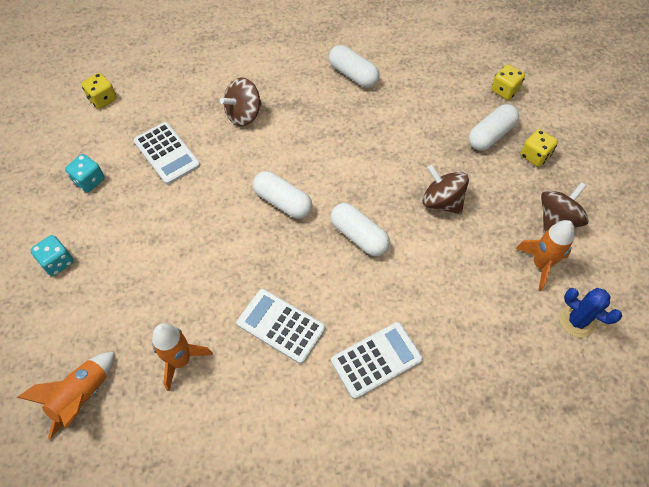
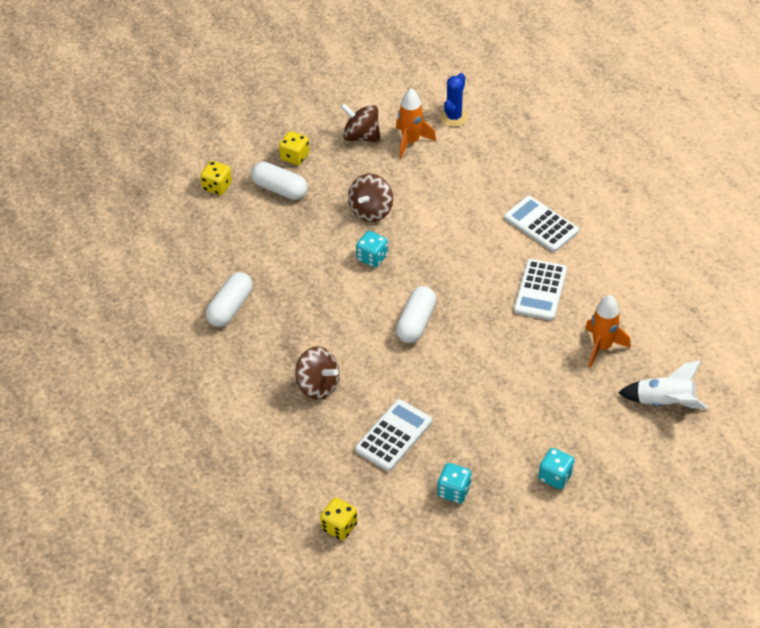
camera: 105 degrees left, 10 degrees down
(82, 396) = (664, 402): orange rocket -> white rocket
(359, 236) = (431, 259): white capsule -> none
(377, 187) = (372, 258): none -> turquoise dice

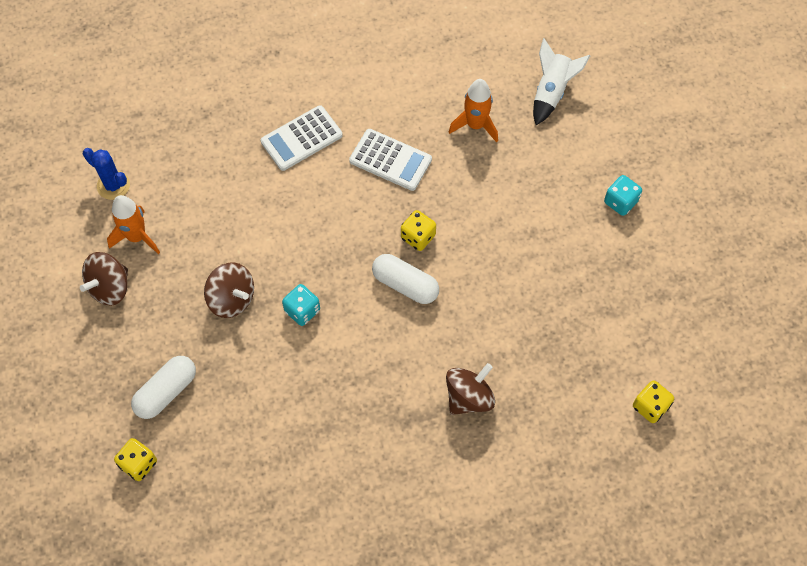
camera: 80 degrees left, 15 degrees up
(230, 307) = (336, 474): white capsule -> none
(295, 157) = (118, 366): yellow dice -> yellow dice (418, 237)
(393, 435) = (547, 335): white calculator -> none
(454, 491) = (623, 293): turquoise dice -> none

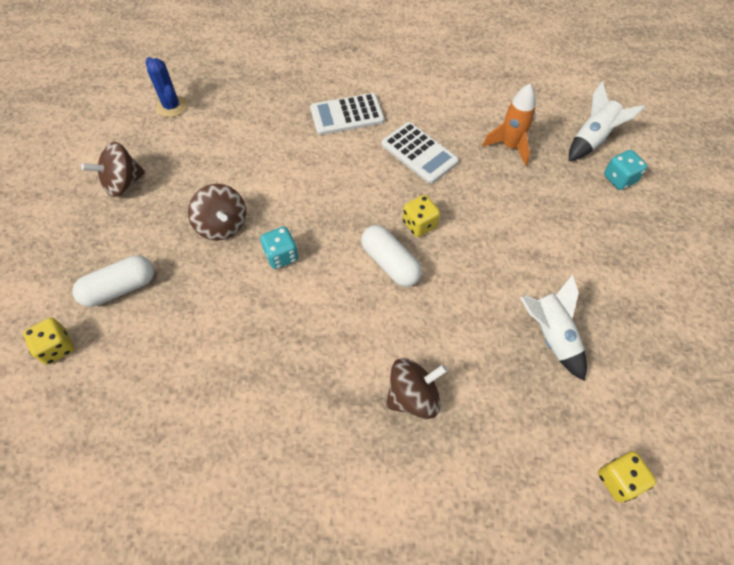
camera: 20 degrees right, 5 degrees down
(137, 237) = (168, 150): orange rocket -> none
(566, 305) = (550, 335): none -> white rocket
(620, 202) = (637, 253): turquoise dice -> turquoise dice (619, 179)

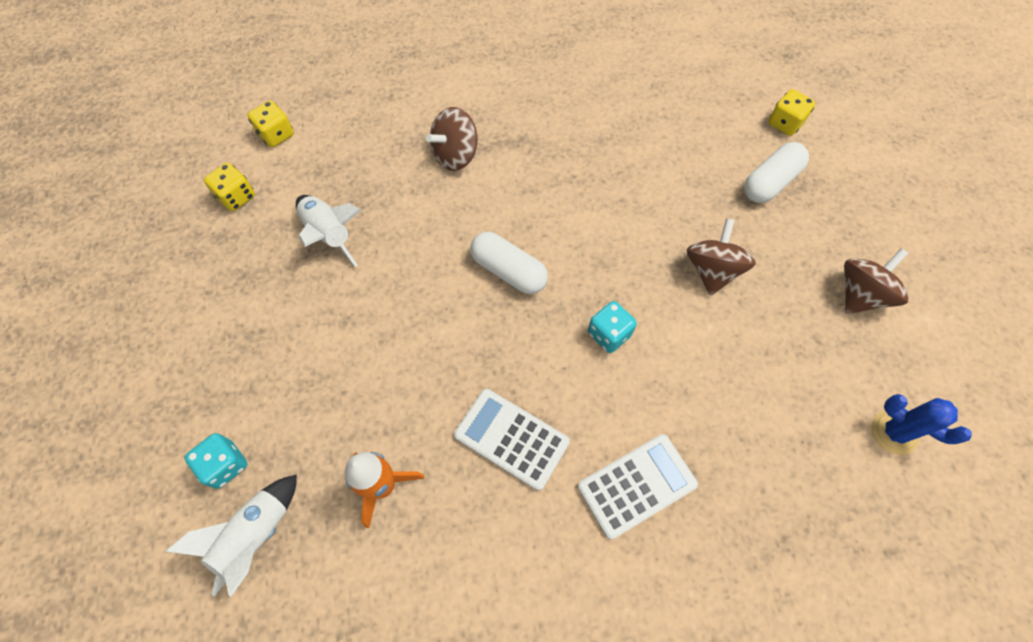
camera: 165 degrees right, 5 degrees up
(222, 225) = (712, 270): brown spinning top -> brown spinning top turned 60 degrees clockwise
(281, 256) = (629, 251): turquoise dice -> turquoise dice (609, 334)
(419, 224) = (487, 327): yellow dice -> yellow dice (237, 197)

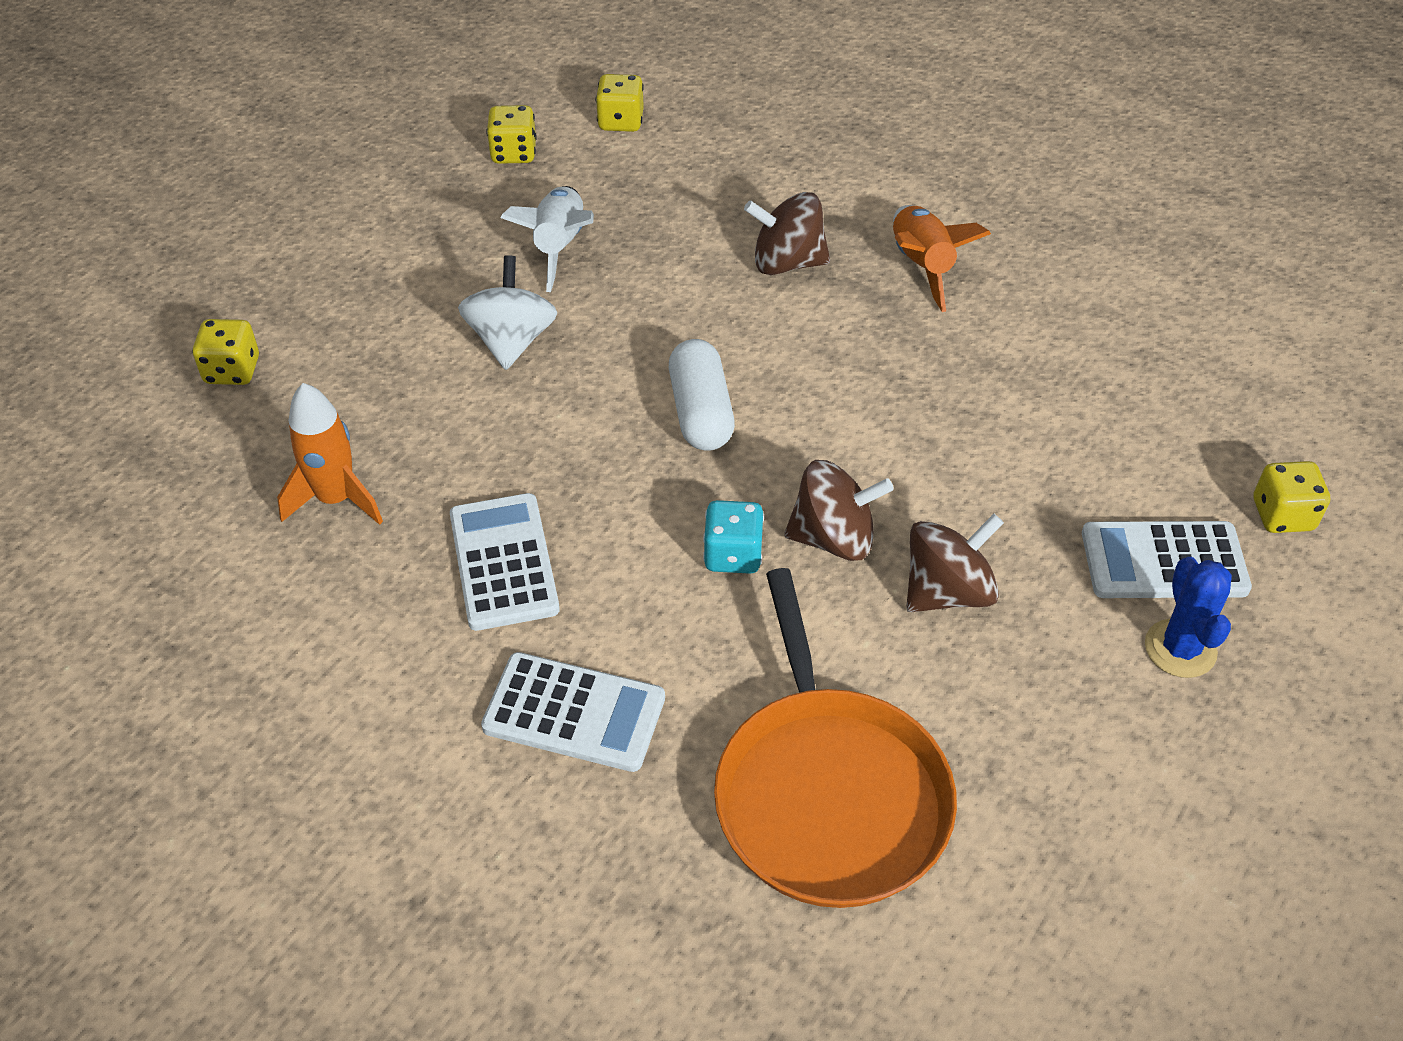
camera: 45 degrees right, 15 degrees down
(225, 465) = (232, 370): turquoise dice -> yellow dice
(256, 536) = (187, 447): white rocket -> none
(368, 310) = (511, 341): none -> white spinning top
(518, 110) = (922, 266): none -> orange rocket
(770, 182) = (1164, 562): white capsule -> white calculator
(779, 415) = (829, 794): none -> orange pan
(860, 294) = (1122, 771): brown spinning top -> brown spinning top (833, 538)
(894, 432) = (957, 939): blue cactus -> blue cactus (1180, 649)

